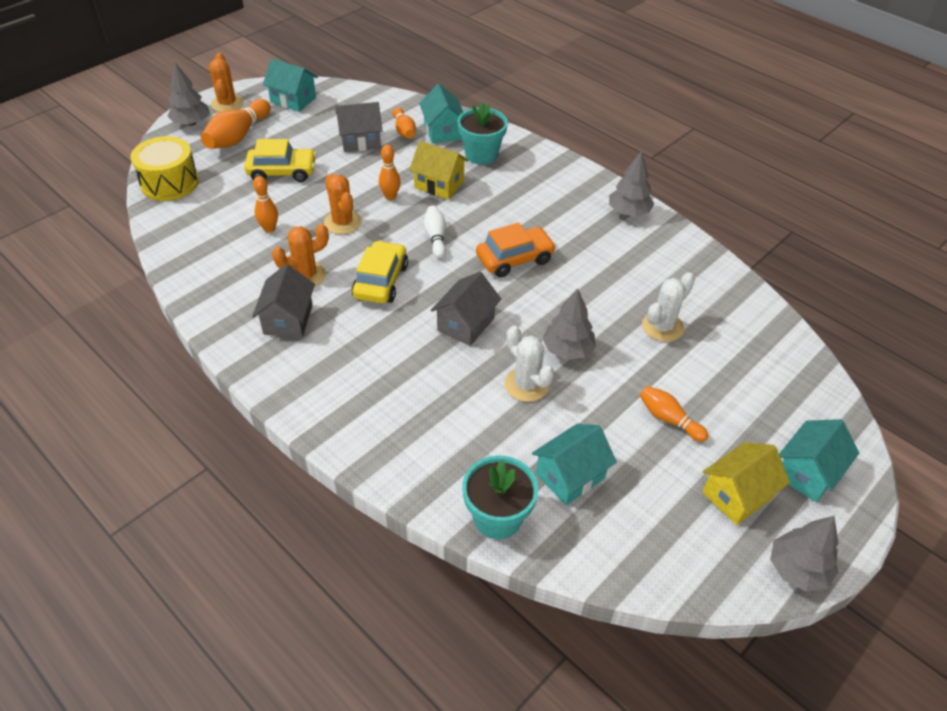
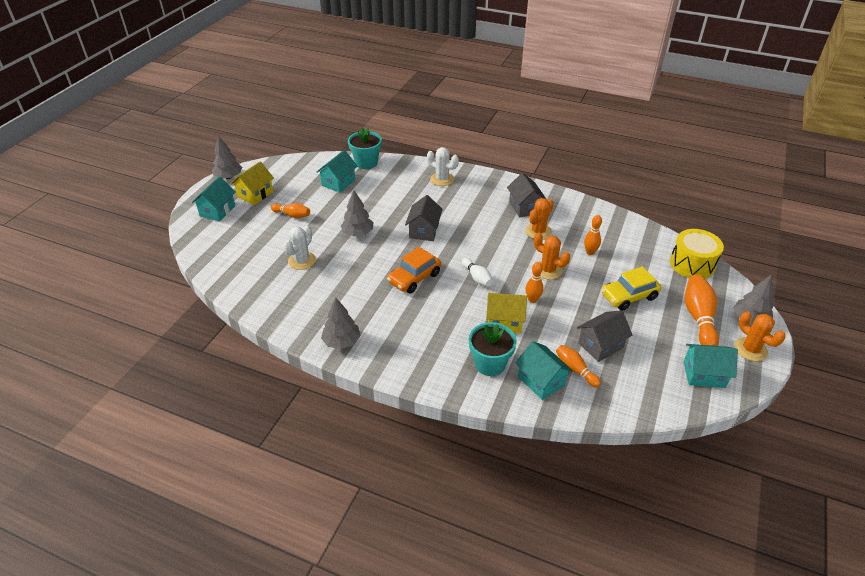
camera: 160 degrees right, 5 degrees down
(381, 281) = (491, 240): yellow car -> none
(526, 385) = (374, 211): white cactus -> white cactus (442, 179)

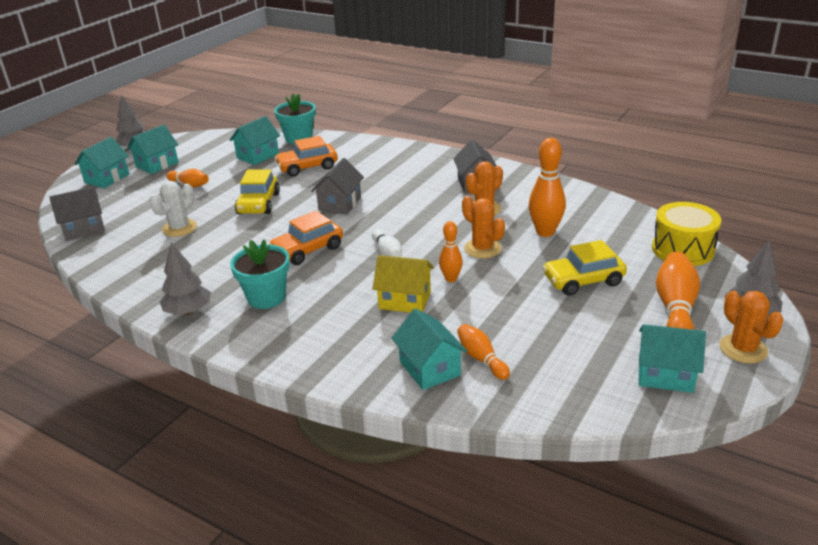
camera: 10 degrees right, 10 degrees down
(255, 194) = (157, 164): yellow house -> turquoise house
(358, 233) = (258, 204): grey tree -> yellow car
(384, 193) = (307, 167): none -> orange car
(442, 179) = (382, 155): white cactus -> none
(490, 364) = (368, 345): turquoise flower pot -> turquoise flower pot (266, 297)
(590, 252) = (545, 232): orange bowling pin -> orange bowling pin, size x1.67
(600, 345) = (526, 333): grey house -> grey house (84, 229)

